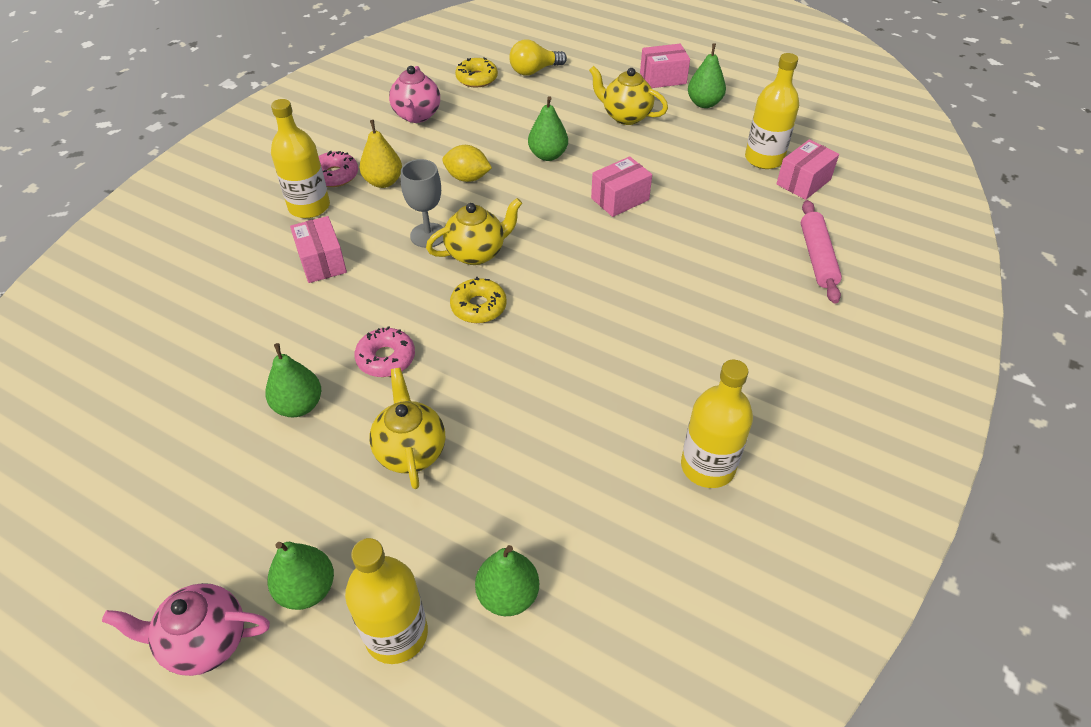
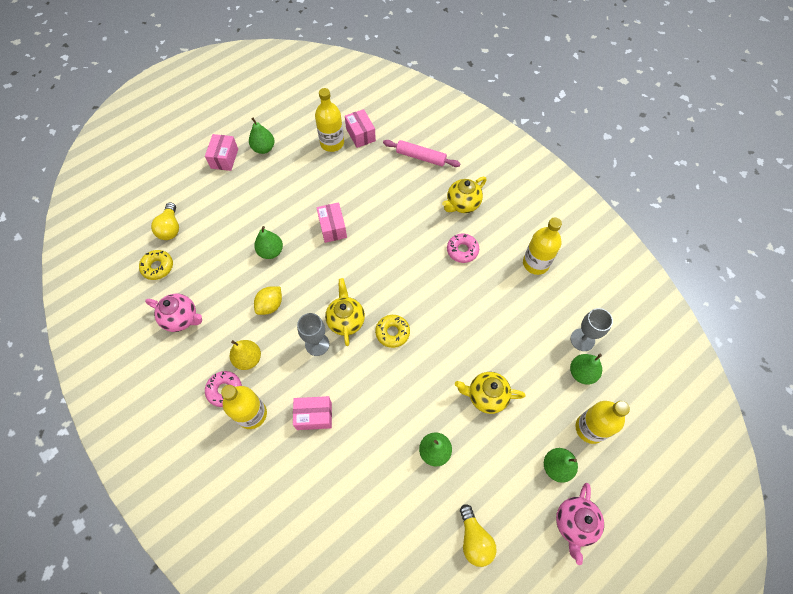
camera: 70 degrees left, 15 degrees up
(164, 492) = (474, 539): none -> yellow light bulb
(386, 358) = (414, 394): pink donut -> pink donut (462, 250)
(581, 582) = (582, 339): none -> grey goblet
(625, 116) = (253, 194): yellow teapot -> yellow teapot (462, 204)

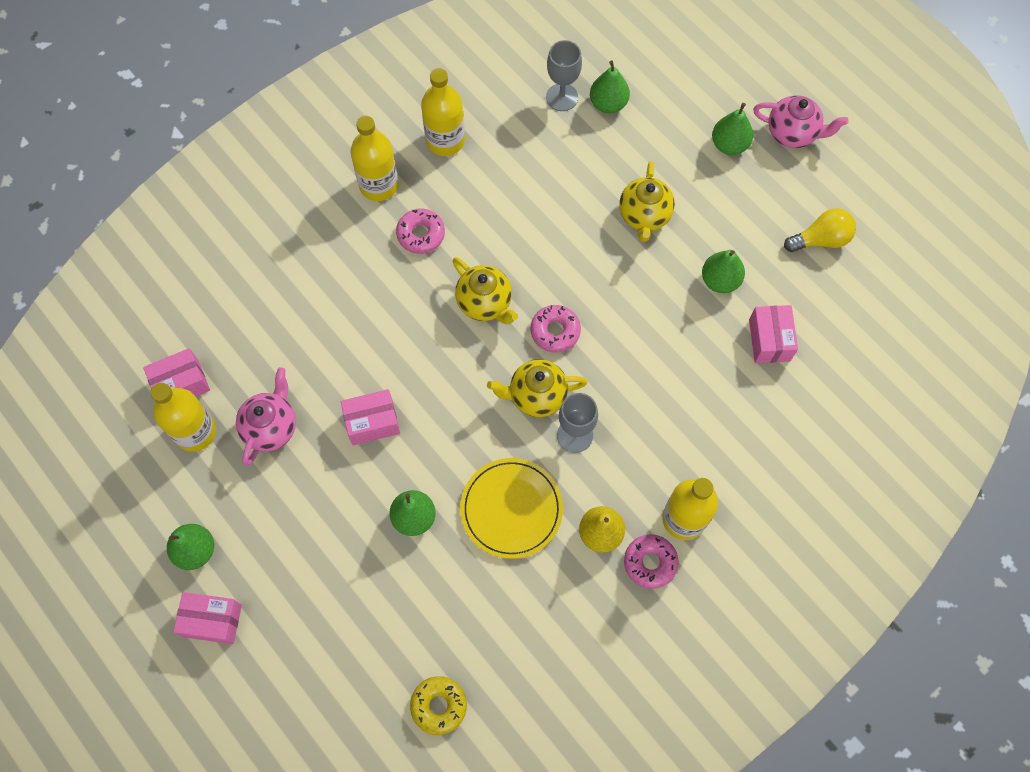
camera: 90 degrees left, 5 degrees up
(170, 228) = (360, 697): yellow light bulb -> none
(182, 319) = (535, 647): pink teapot -> pink teapot (271, 427)
(270, 305) = (511, 509): yellow lemon -> yellow plate
(314, 416) = (681, 433): pink box -> pink box (769, 340)
(392, 332) = (555, 331): yellow donut -> pink donut
(421, 157) = (239, 288): pink rolling pin -> none
(462, 204) = (338, 230): yellow teapot -> yellow teapot (485, 303)
(590, 428) = (679, 103): yellow bottle -> yellow bottle (379, 185)

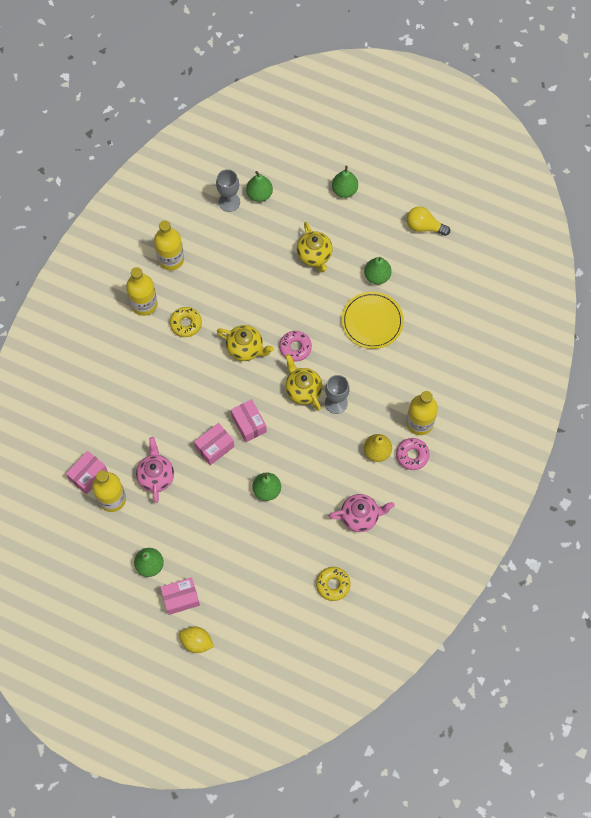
camera: 25 degrees left, 0 degrees up
(200, 697) = (196, 642): none -> yellow lemon
(421, 234) = (186, 324): pink donut -> yellow donut
(511, 509) = (320, 460): yellow plate -> yellow plate (372, 321)
(536, 396) = (303, 390): yellow teapot -> yellow teapot turned 90 degrees clockwise
(769, 340) = (421, 299): pink box -> pink box (249, 424)
(792, 133) = (379, 167): pink teapot -> pink teapot (360, 516)
(820, 239) = (424, 226): yellow light bulb -> yellow light bulb turned 120 degrees counterclockwise

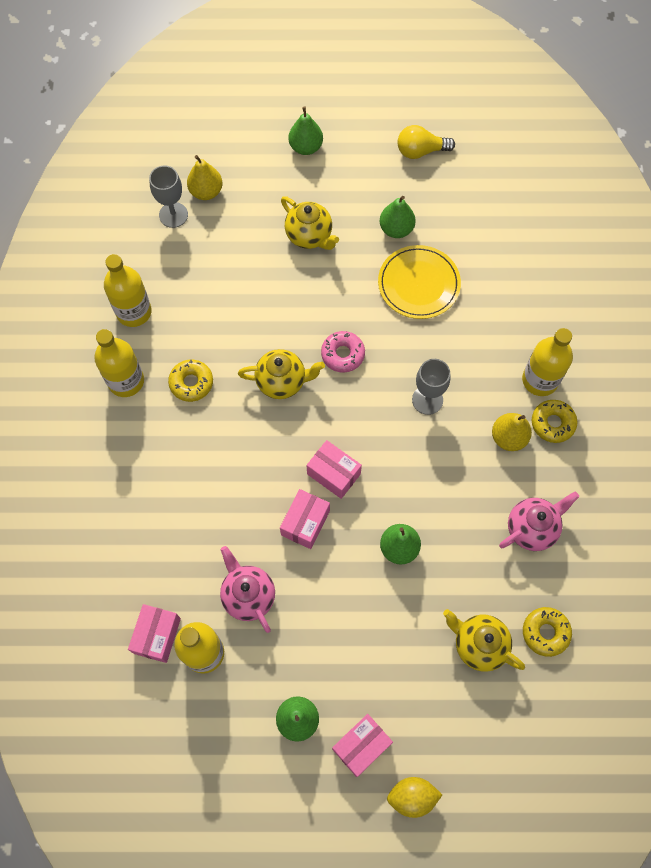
camera: 25 degrees left, 0 degrees up
(259, 194) = (206, 191): green pear -> yellow pear
(303, 390) = (379, 402): yellow teapot -> yellow teapot (478, 644)
(412, 455) = (552, 423): pink donut -> yellow donut

